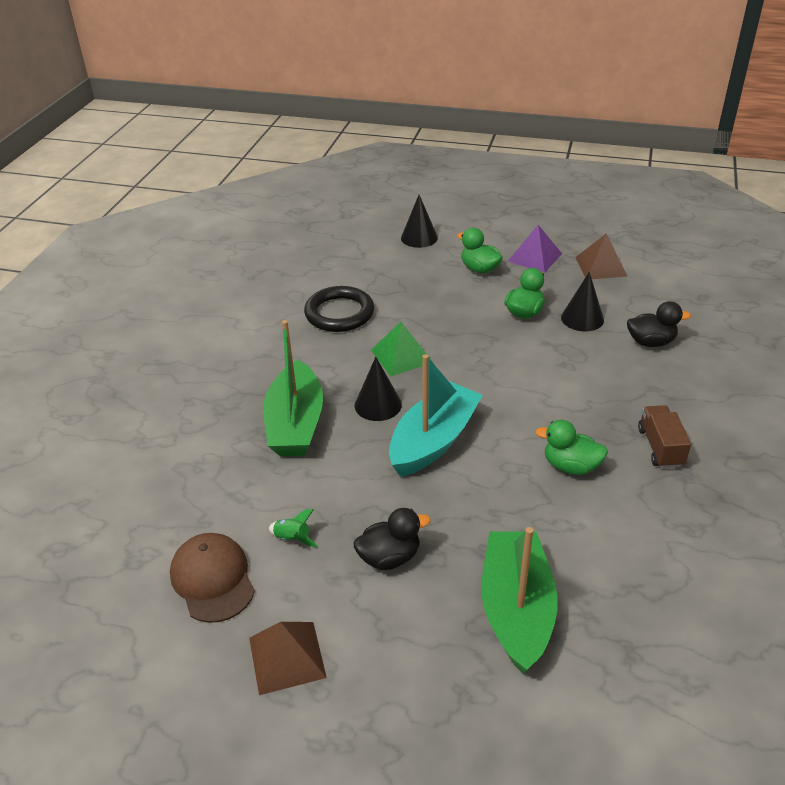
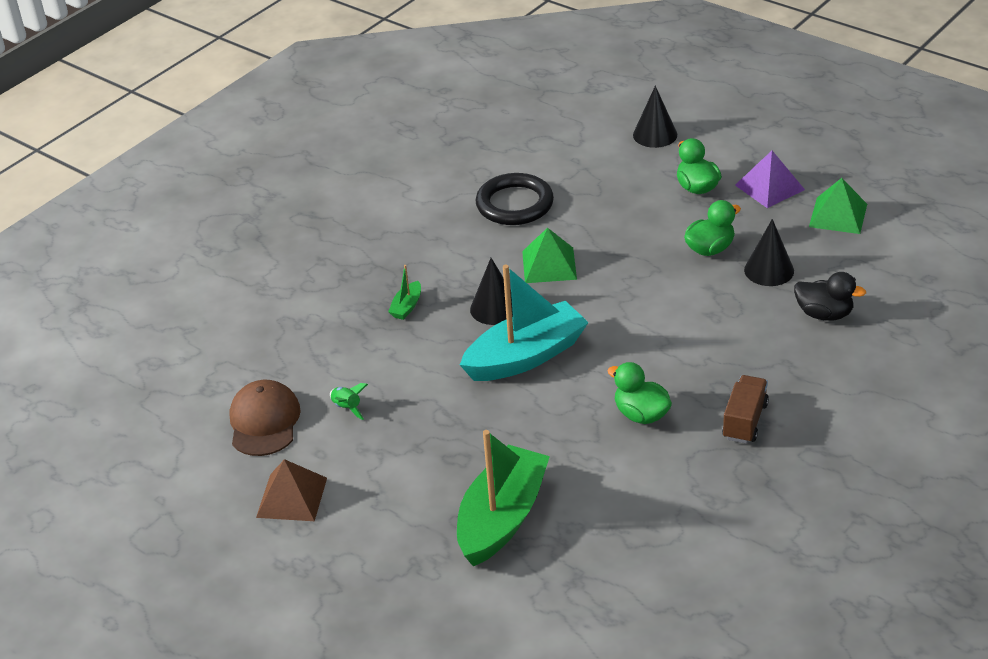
camera: 25 degrees right, 0 degrees up
(295, 423) = (407, 306): green boat -> green boat, size x0.41
(389, 557) = (420, 446): black duck -> none
(601, 266) = (838, 215): brown pyramid -> green pyramid

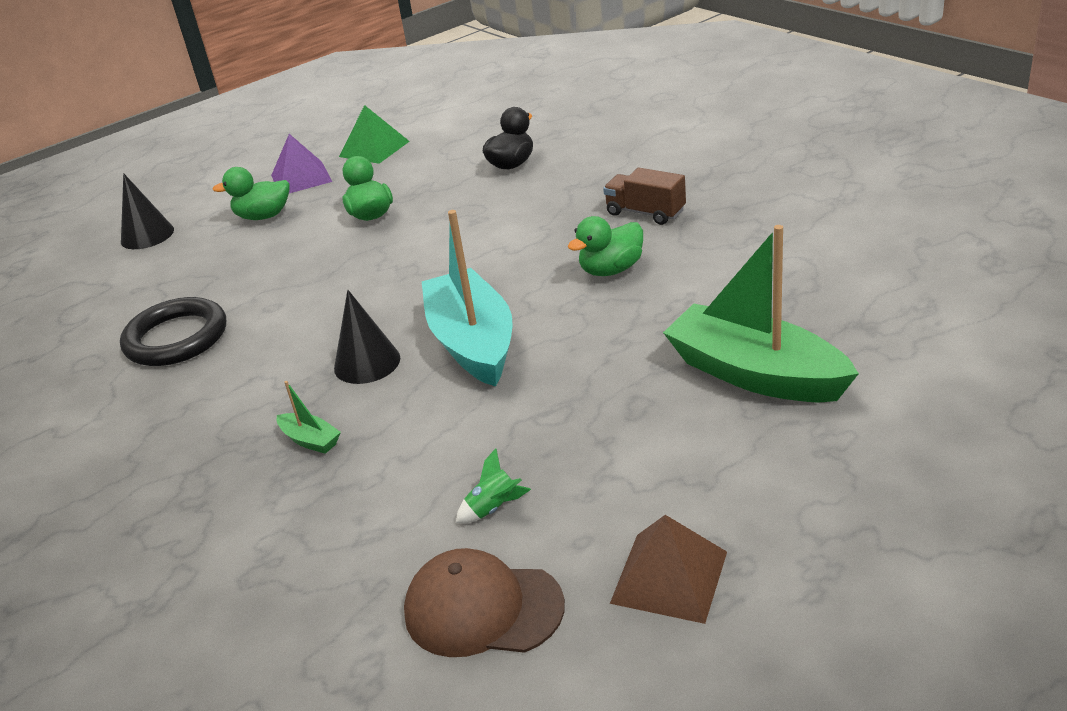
camera: 75 degrees left, 5 degrees down
(549, 265) = (315, 318): green pyramid -> none
(769, 270) = (428, 186): black cone -> none

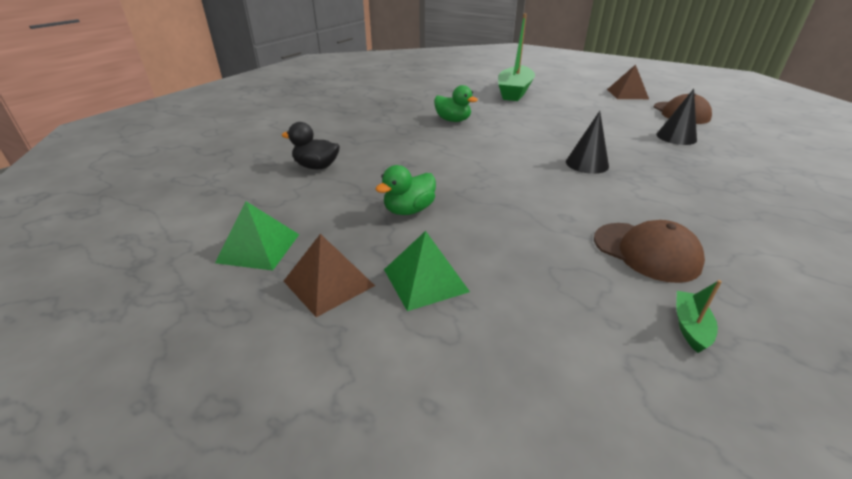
camera: 115 degrees left, 0 degrees up
(147, 235) = (506, 385): black cone -> black cone (676, 137)
(176, 338) = (646, 251): black ring -> brown cap
(263, 216) = (425, 280): green duck -> green pyramid
(301, 178) = (329, 283): purple pyramid -> brown pyramid
(310, 440) = (660, 163): green boat -> green boat (690, 327)
(473, 343) = (542, 140): turquoise boat -> none
(493, 508) = (638, 118): green rocket -> none
(645, 213) = (389, 120): brown truck -> none

